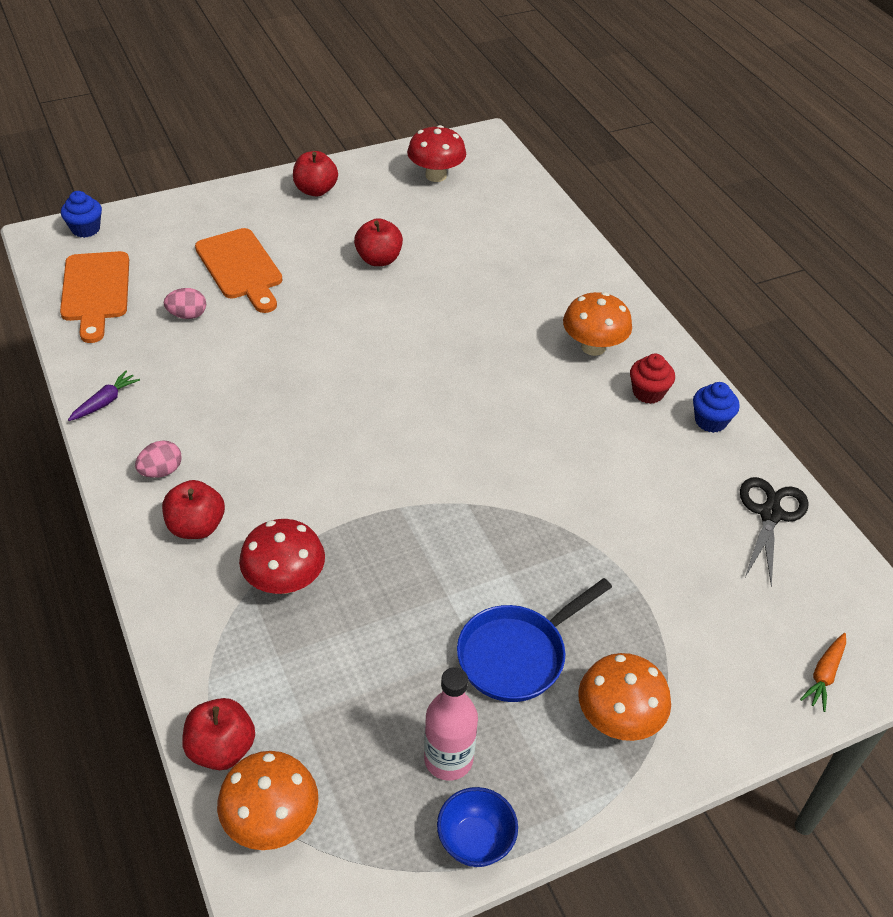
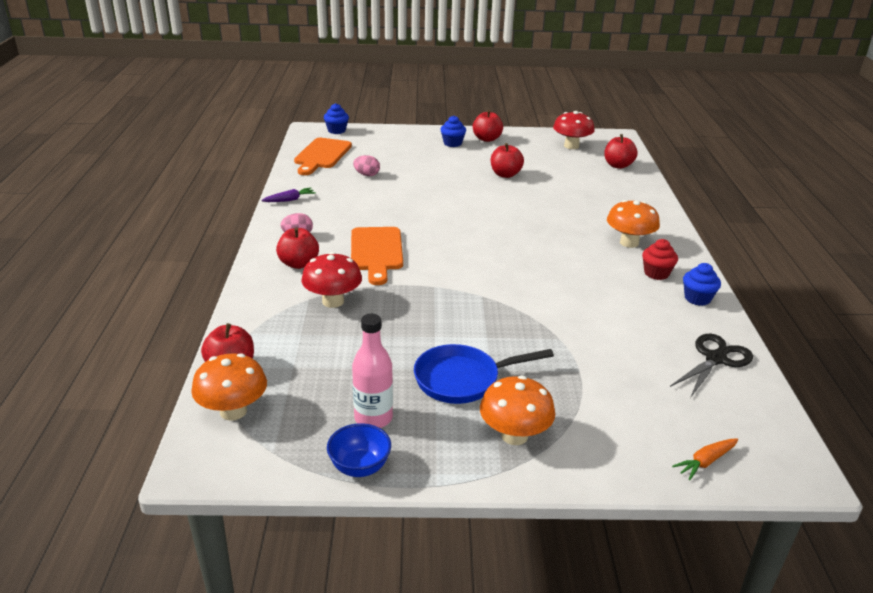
camera: 25 degrees right, 15 degrees down
(241, 268) = (414, 162): orange cutting board -> orange cutting board (376, 252)
(273, 213) = (452, 143): none -> blue cupcake
(513, 200) = (618, 165): none -> red apple

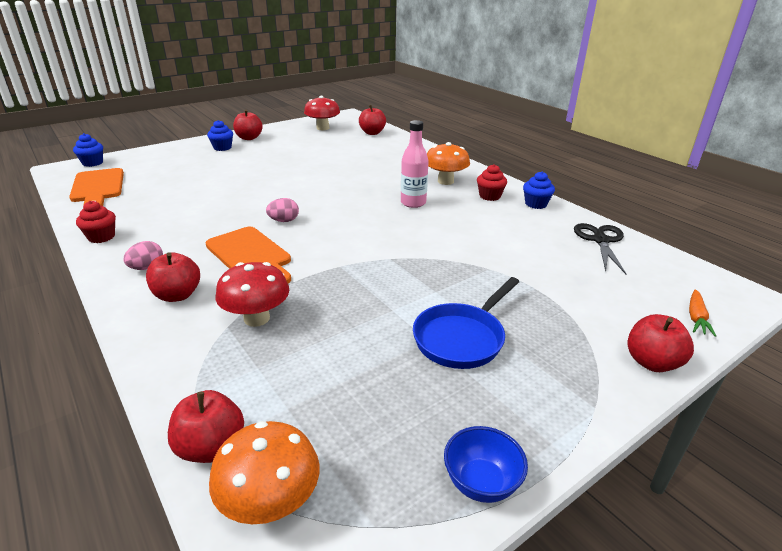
camera: 35 degrees left, 0 degrees up
(289, 200) = (101, 237): purple carrot -> red cupcake
(367, 175) = (166, 192): pink egg -> pink egg (284, 221)
(373, 418) = (431, 420): pink bottle -> pink bottle (413, 203)
(505, 174) = (295, 159): red apple -> red apple (652, 362)
(514, 435) = (562, 367): orange mushroom -> none

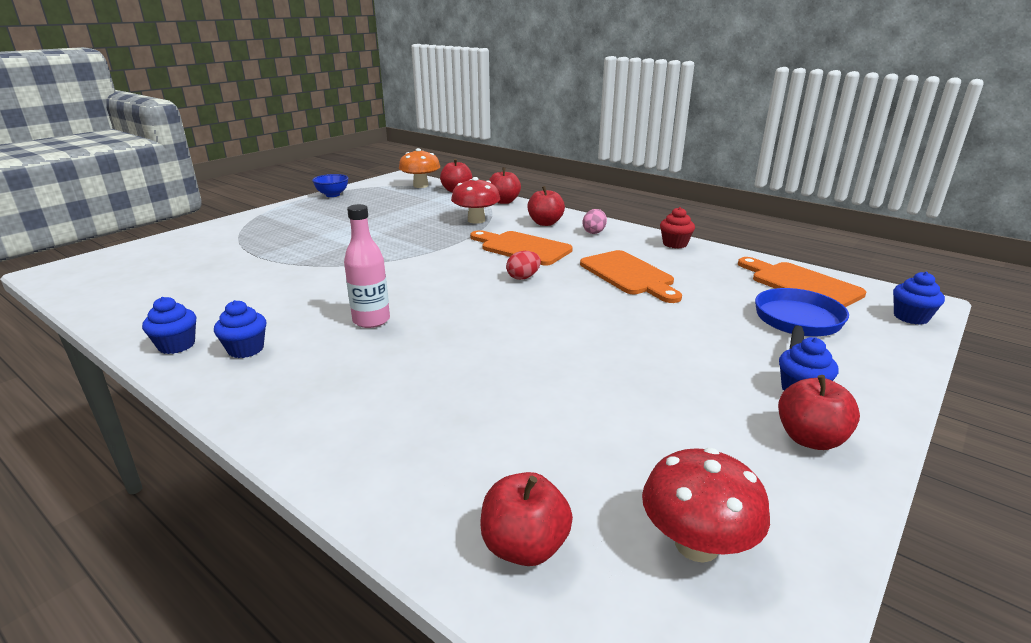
camera: 165 degrees right, 5 degrees down
(200, 211) = (629, 275): none -> orange cutting board
(284, 221) = (523, 277): pink egg -> red egg
(445, 181) = (314, 370): orange mushroom -> none
(461, 338) = (331, 227): blue pan -> blue pan (797, 323)
(490, 196) = (246, 349): red cupcake -> blue cupcake
(600, 240) = (136, 304): black scissors -> none
(652, 362) = (203, 230): red apple -> red apple (504, 201)
(696, 317) = (130, 253): orange carrot -> none

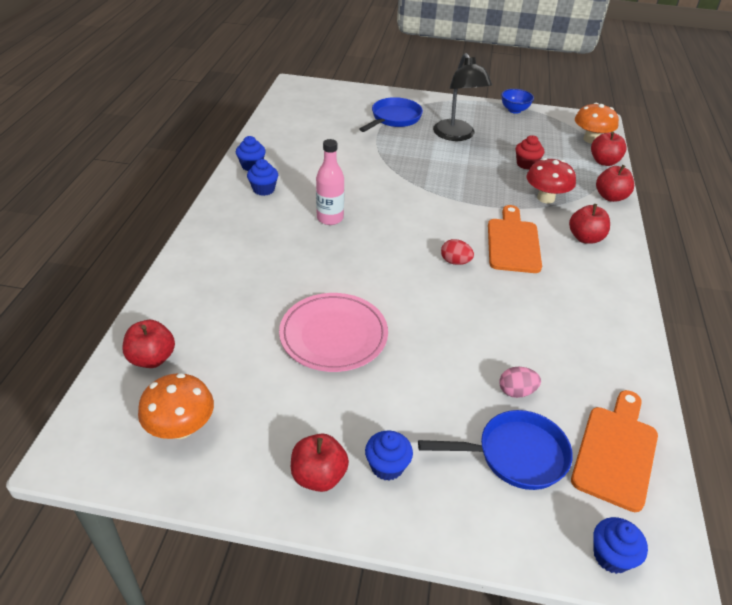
camera: 60 degrees right, 15 degrees up
(245, 241) = (394, 118): none -> blue pan
(329, 224) = (457, 136): none -> black lamp
(584, 371) = (333, 335): none -> pink plate
(594, 232) = (598, 274): pink egg -> pink egg (516, 391)
(629, 275) = (518, 321): orange cutting board -> none
(675, 244) = (628, 336): red cupcake -> red cupcake (526, 164)
(696, 544) = (181, 428): red mushroom -> orange mushroom

